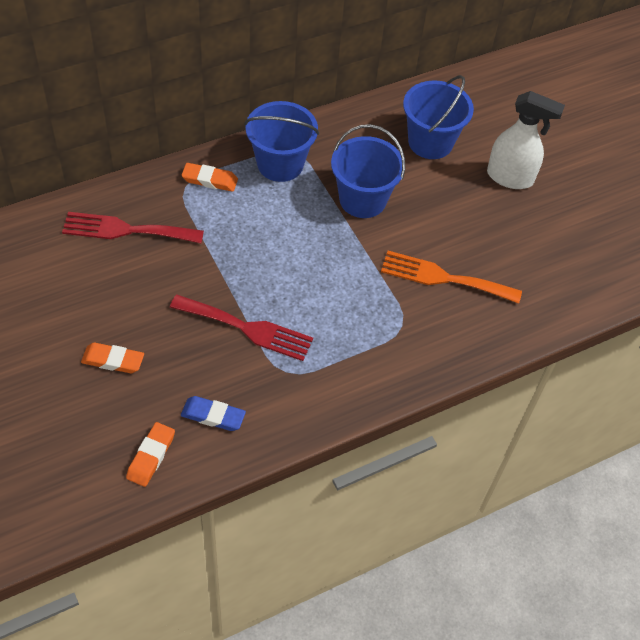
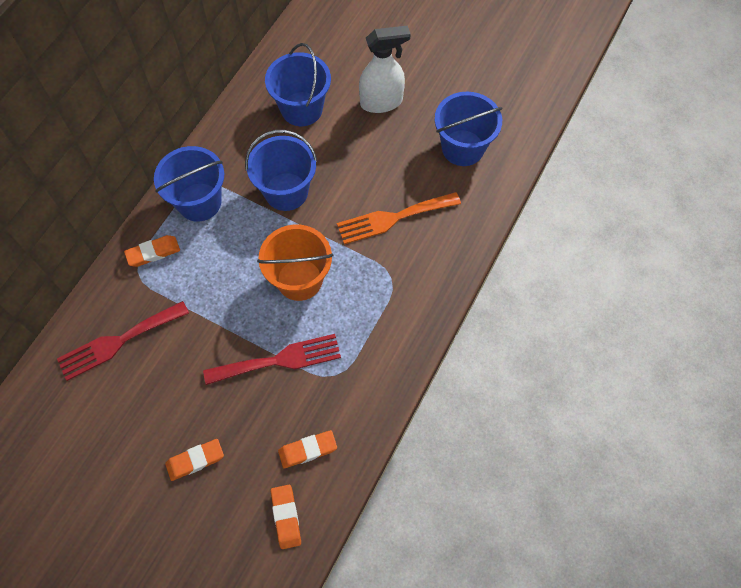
camera: 30 degrees left, 10 degrees up
(213, 416) = (307, 450): blue eraser -> orange eraser
(317, 276) = (299, 279): none -> orange bucket
(559, 259) = (463, 148): none -> blue bucket

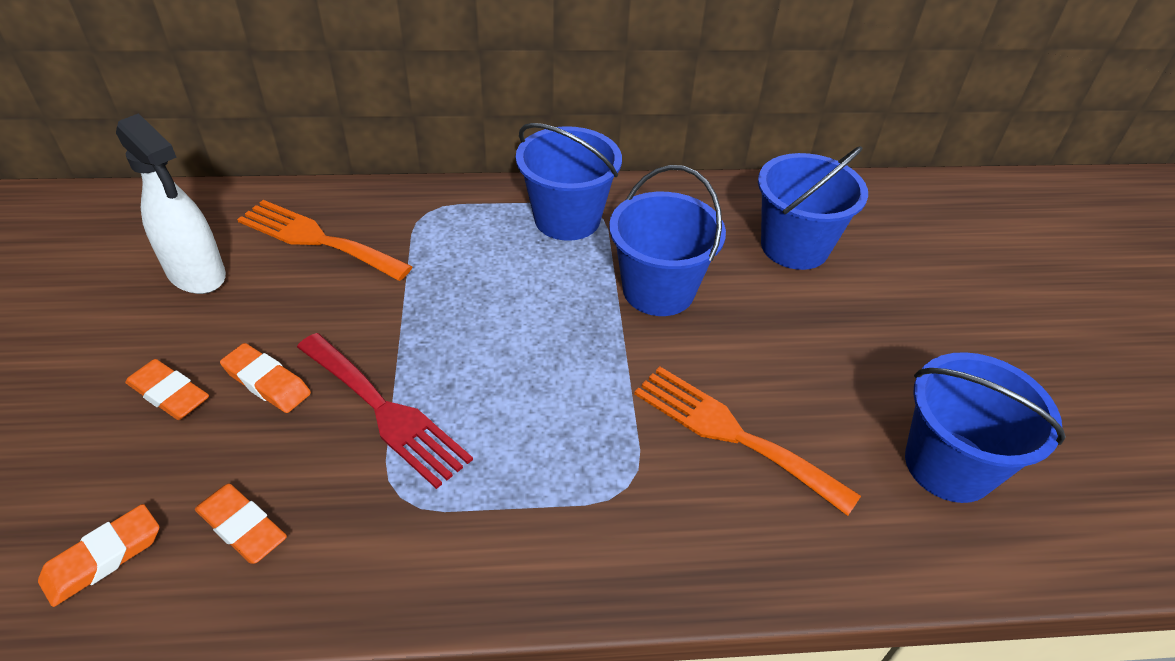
camera: 55 degrees right, 20 degrees down
(118, 342) = (317, 239): red fork -> orange fork
(153, 253) = (463, 213): orange eraser -> orange eraser (267, 382)
(299, 279) = (534, 370): orange bucket -> none
(382, 102) = (902, 322): white spray bottle -> white spray bottle (197, 274)

